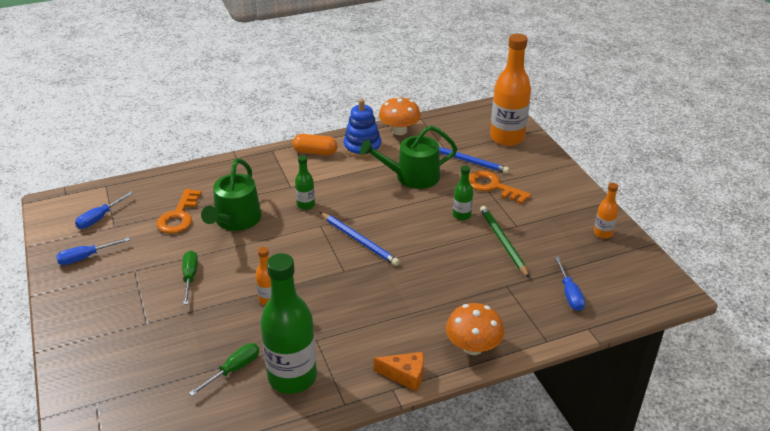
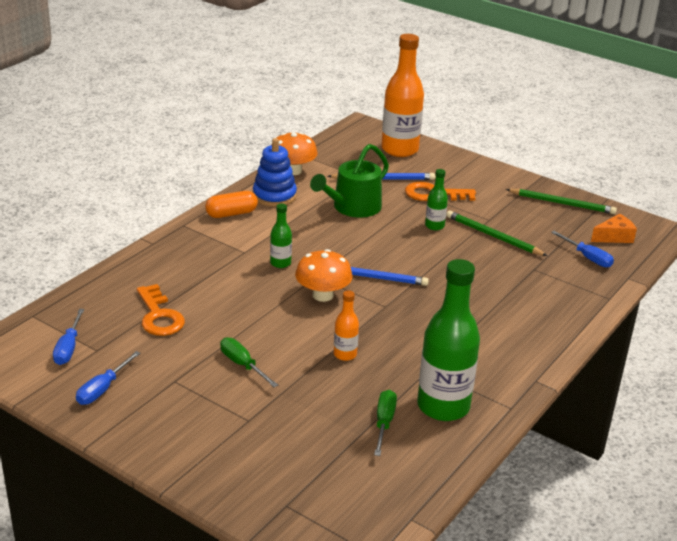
camera: 35 degrees left, 5 degrees down
(236, 220) = (226, 299): green watering can -> none
(405, 375) = (533, 366): orange cheese -> orange cheese (614, 237)
(473, 347) = (560, 324): orange mushroom -> orange mushroom (323, 295)
(603, 233) = (562, 203): orange bottle -> green pencil

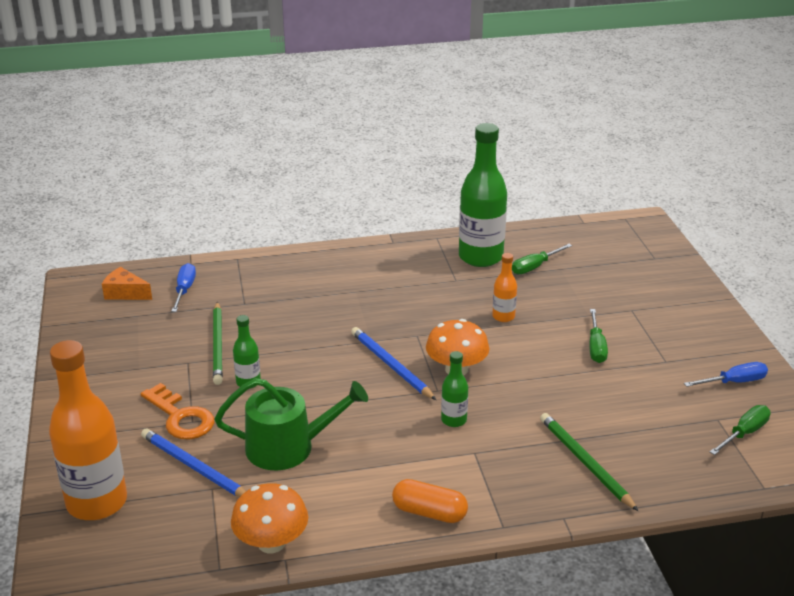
camera: 135 degrees left, 0 degrees up
(68, 348) = (744, 433): blue screwdriver -> green screwdriver
(159, 316) = (631, 423): orange key -> none
(274, 196) = (348, 512): blue stacking toy -> none
(562, 203) = (92, 342): green pencil -> green pencil (585, 463)

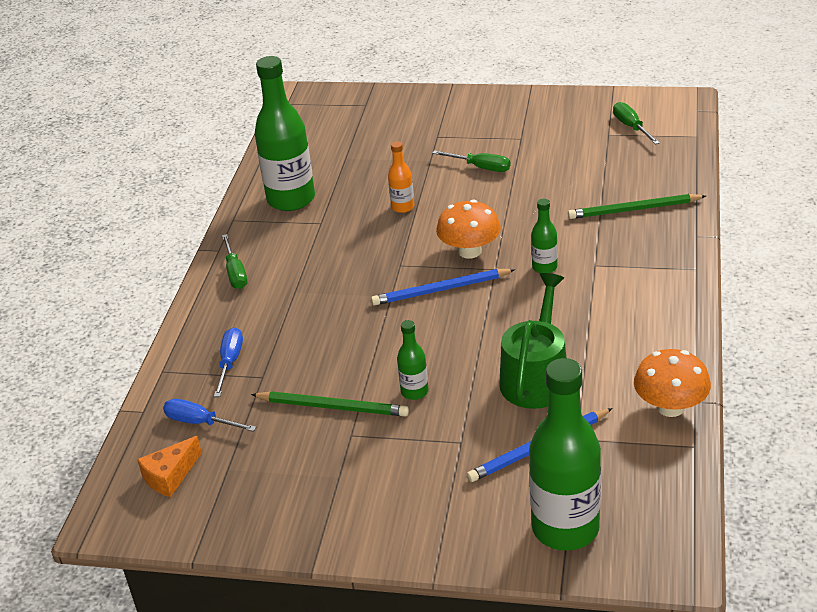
camera: 65 degrees left, 5 degrees up
(97, 502) = (565, 528): orange bottle -> green bottle
(181, 417) = (450, 450): orange key -> none
(429, 512) = (664, 305): orange capsule -> none
(535, 267) = (332, 171): green screwdriver -> green screwdriver (235, 273)
(734, 382) = (566, 114): blue screwdriver -> blue screwdriver (230, 362)

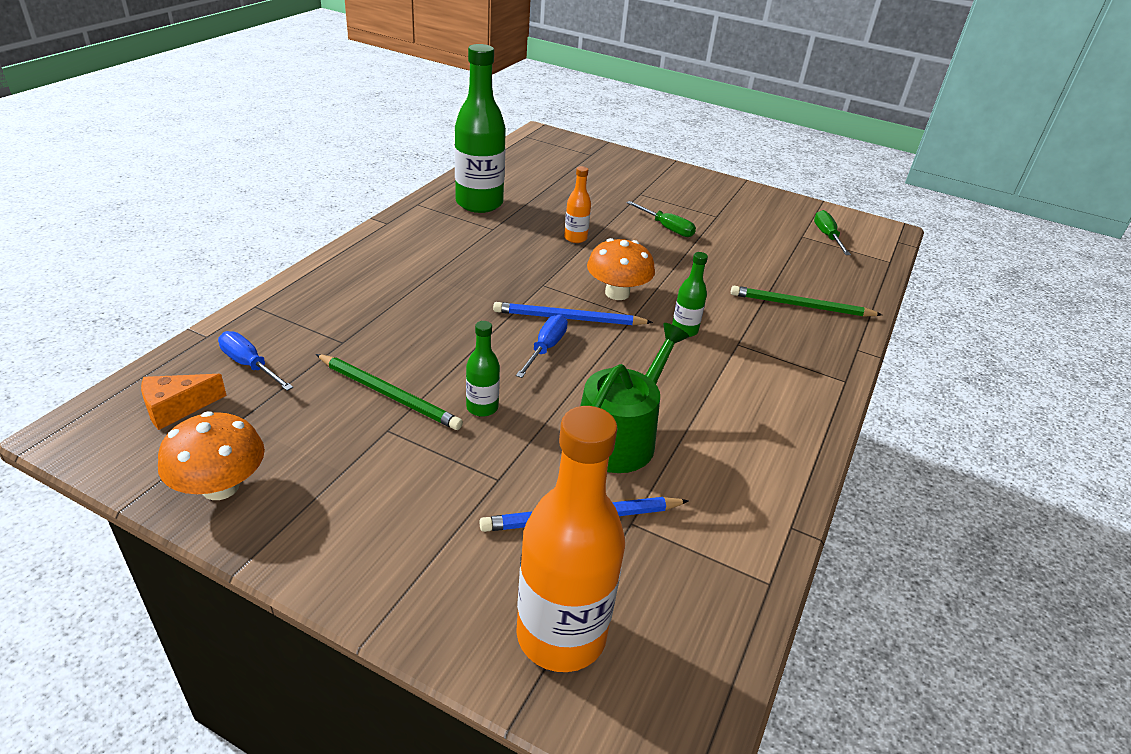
camera: 10 degrees right, 0 degrees up
(230, 362) = (323, 319): blue screwdriver -> blue screwdriver (545, 348)
(235, 273) = (387, 245): green screwdriver -> none
(565, 528) = (561, 635): green bottle -> orange bottle
(670, 407) = (759, 523): orange mushroom -> orange mushroom (220, 487)

